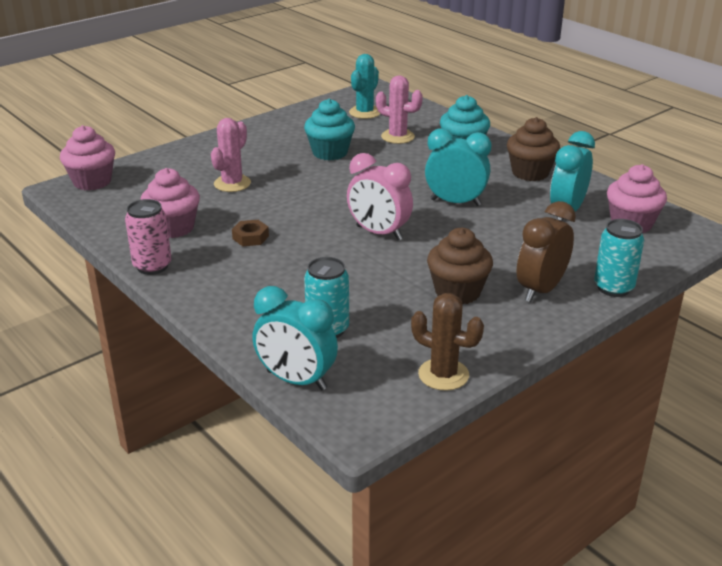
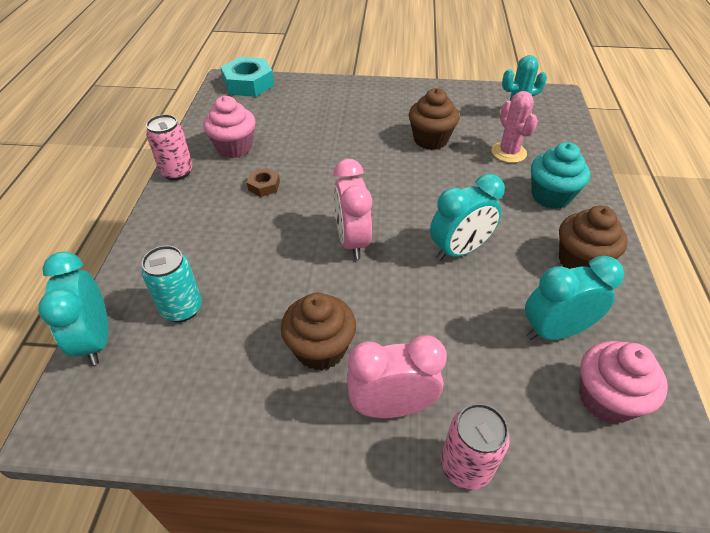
camera: 45 degrees right, 15 degrees up
(92, 182) = (248, 83): pink cupcake -> turquoise nut
(232, 183) = (323, 131): pink cactus -> none
(330, 153) = (430, 140): turquoise cupcake -> brown cupcake
(443, 375) = (181, 429): brown cactus -> none
(455, 202) = (459, 250): turquoise clock -> turquoise clock turned 90 degrees clockwise
(541, 290) = (391, 406): brown clock -> pink clock
(613, 288) = (465, 466): turquoise can -> pink can

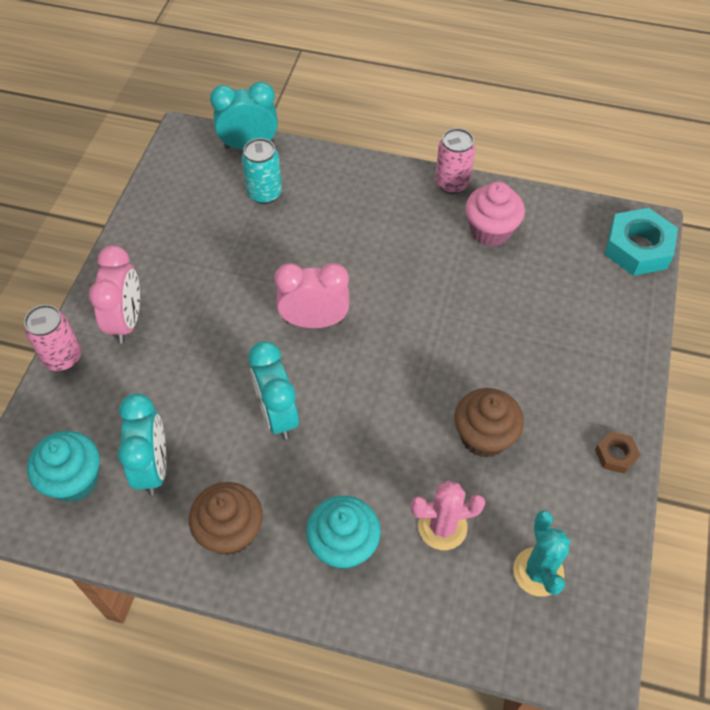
camera: 100 degrees right, 10 degrees up
(264, 186) = (416, 254): brown nut -> brown nut (615, 455)
(320, 349) = (194, 281): brown cupcake -> none
(606, 398) = (74, 480): pink cupcake -> turquoise cupcake

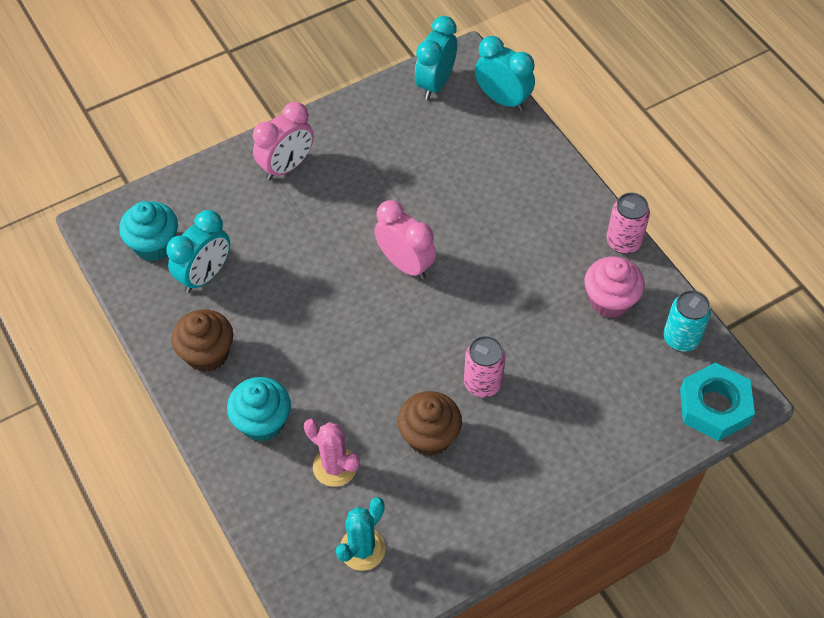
camera: 45 degrees right, 0 degrees up
(63, 358) = (225, 161): pink can -> pink can (482, 383)
(264, 193) = (473, 145): turquoise can -> turquoise can (681, 338)
(277, 414) = (313, 306): turquoise clock -> turquoise clock (435, 84)
(615, 455) = (506, 529): brown nut -> none

